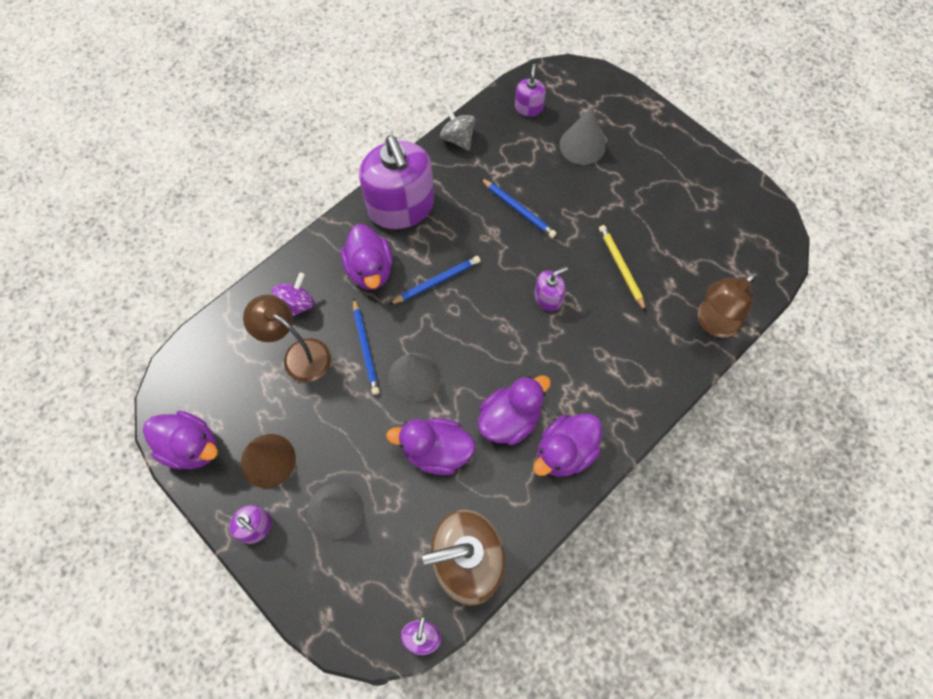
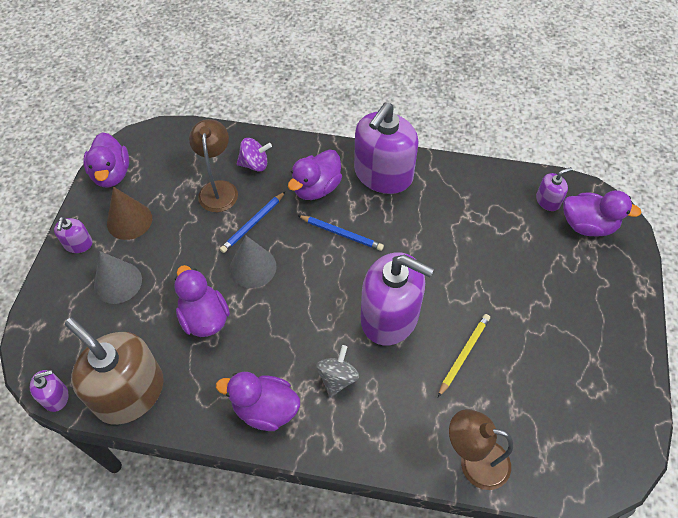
camera: 55 degrees right, 10 degrees down
(458, 138) = (474, 173): grey spinning top -> grey spinning top (337, 378)
(510, 419) = (265, 352): purple duck -> purple duck (587, 225)
(518, 209) = (450, 249): blue pencil -> none
(548, 298) = (390, 316): purple soap dispenser -> purple soap dispenser, size x2.25
(582, 145) = (551, 258): grey cone -> none

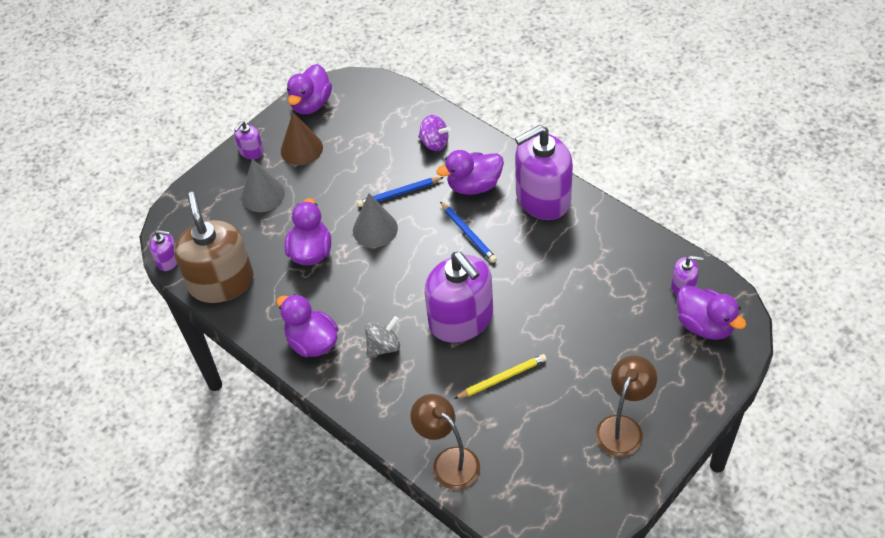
camera: 35 degrees right, 5 degrees down
(218, 189) = (390, 152): brown lamp -> brown lamp (623, 427)

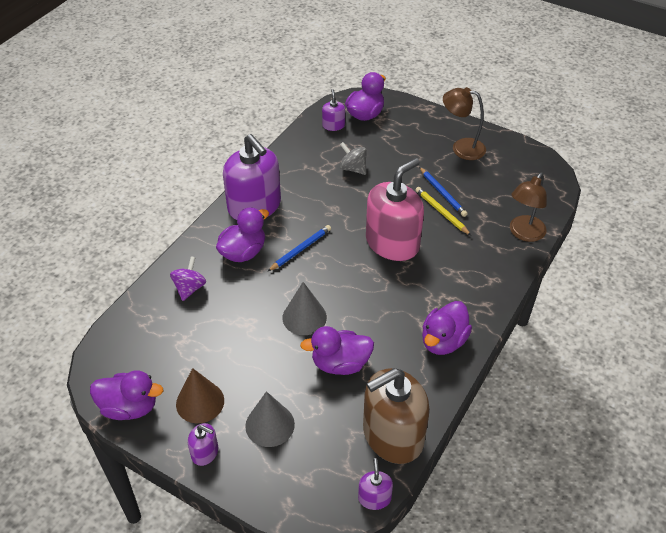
camera: 105 degrees left, 5 degrees down
(384, 346) = (433, 289): grey spinning top -> grey spinning top (353, 168)
(399, 193) = (257, 306): blue pencil -> blue pencil (442, 193)
(461, 319) = (392, 243): purple soap dispenser -> pink soap dispenser
(474, 185) = (243, 252): purple duck -> purple duck turned 105 degrees counterclockwise

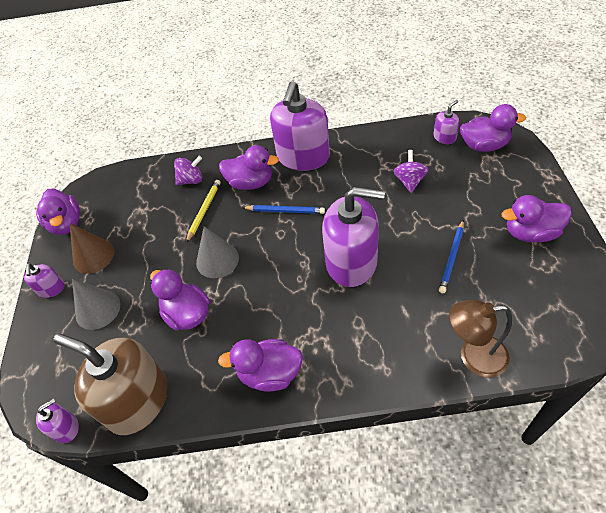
camera: 60 degrees right, 5 degrees up
(353, 168) = (409, 181): grey spinning top -> purple spinning top
(392, 243) = (351, 262): pink soap dispenser -> purple soap dispenser
(441, 212) = (427, 272): yellow pencil -> yellow pencil (204, 211)
(461, 148) = (530, 233): brown lamp -> purple duck

